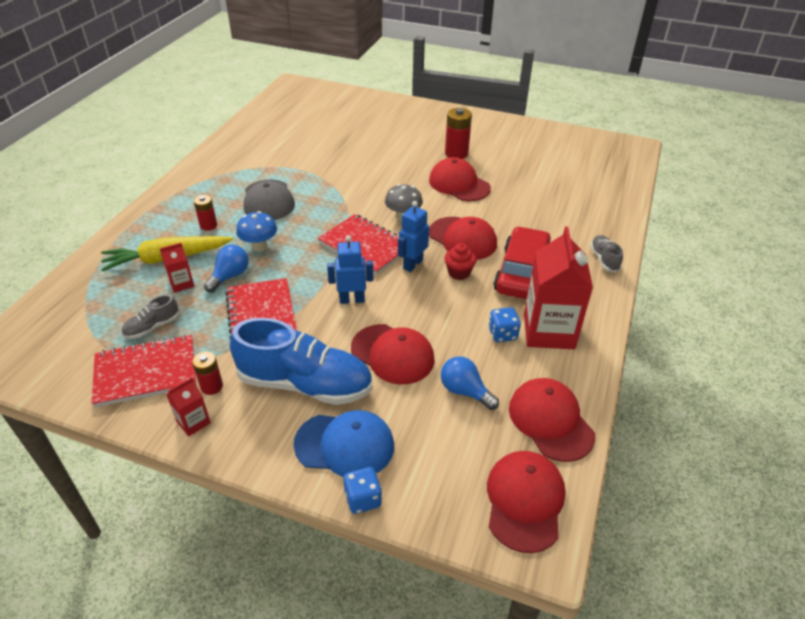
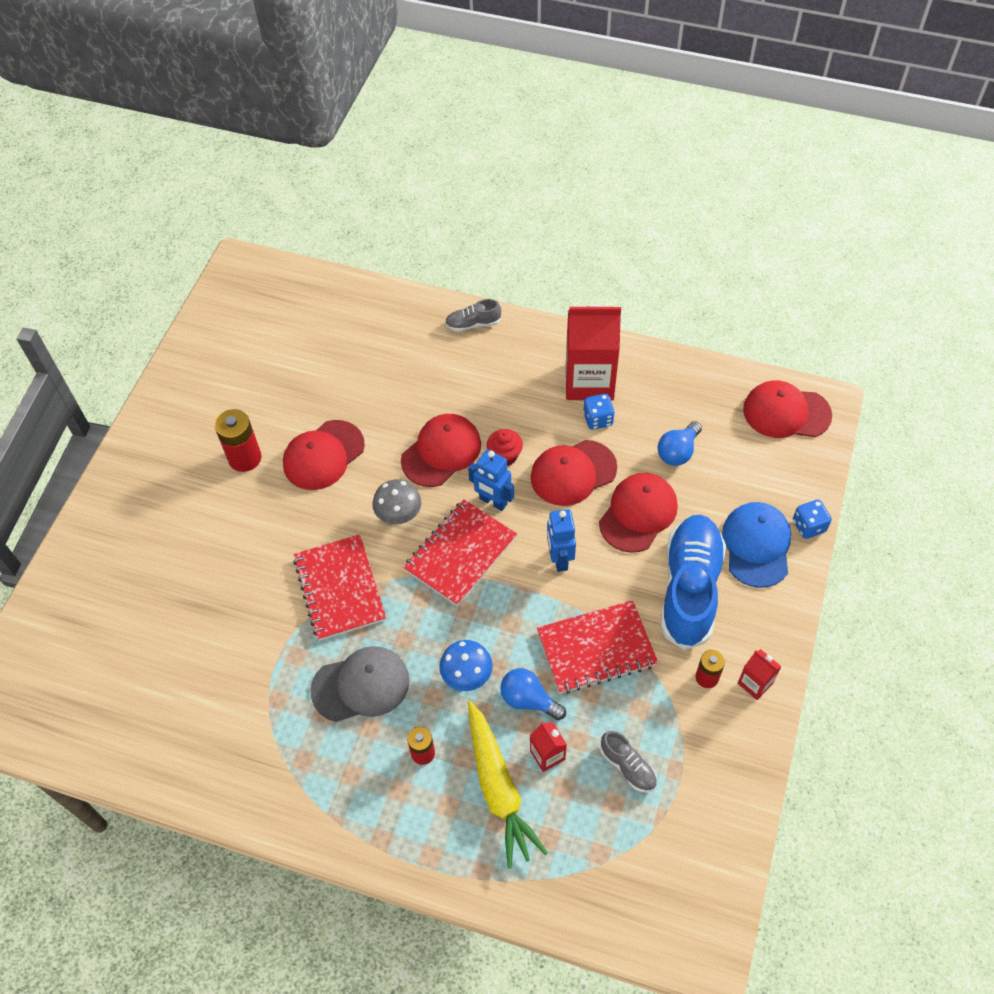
camera: 90 degrees left, 15 degrees up
(146, 372) = (698, 751): red notebook -> red notebook (339, 589)
(522, 273) = (501, 398): red car -> none
(550, 421) = (701, 389): red cap -> red cap (573, 473)

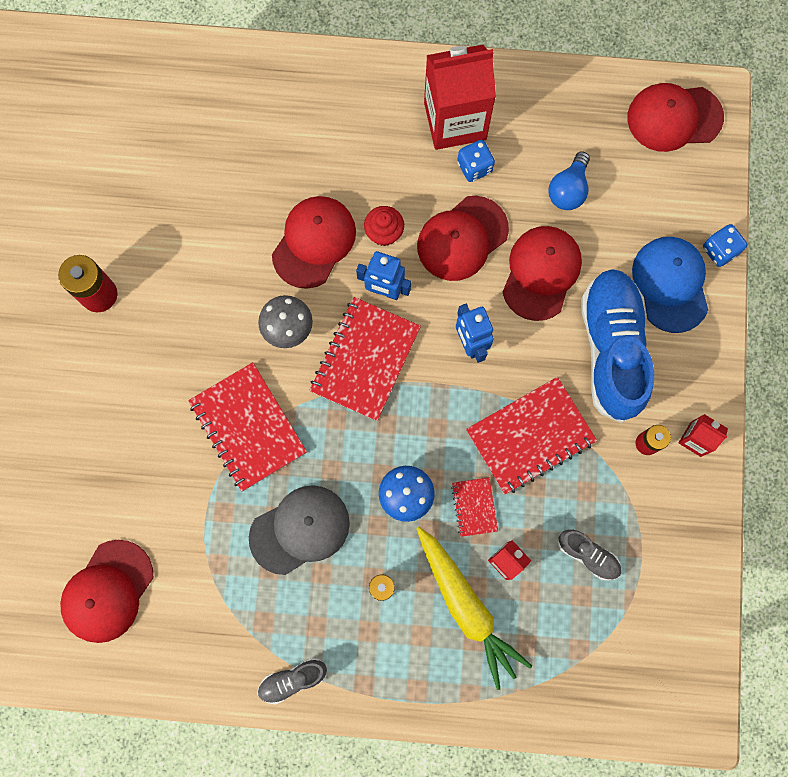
camera: 15 degrees left, 20 degrees up
(323, 455) = (185, 273): red cap -> red cap (108, 591)
(473, 324) = (308, 72): grey shoe -> grey shoe (293, 680)
(528, 700) = (474, 507): blue light bulb -> red notebook

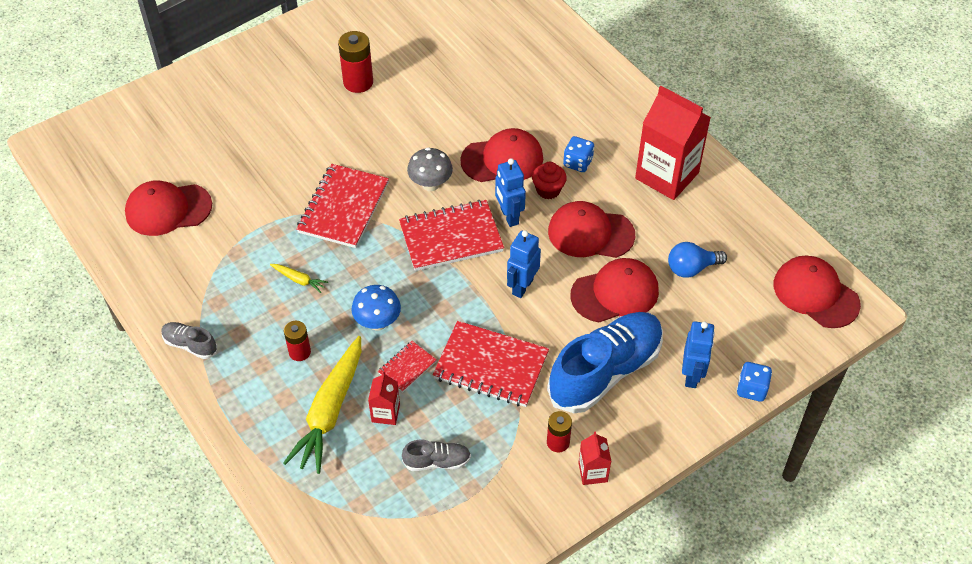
camera: 50 degrees right, 25 degrees down
(300, 529) = (299, 280): grey cap -> yellow carrot
(474, 167) = (647, 207): blue dice -> blue dice (578, 163)
(588, 555) = (437, 461): grey shoe -> grey shoe turned 90 degrees counterclockwise
(670, 284) = (692, 375): blue cap -> blue robot

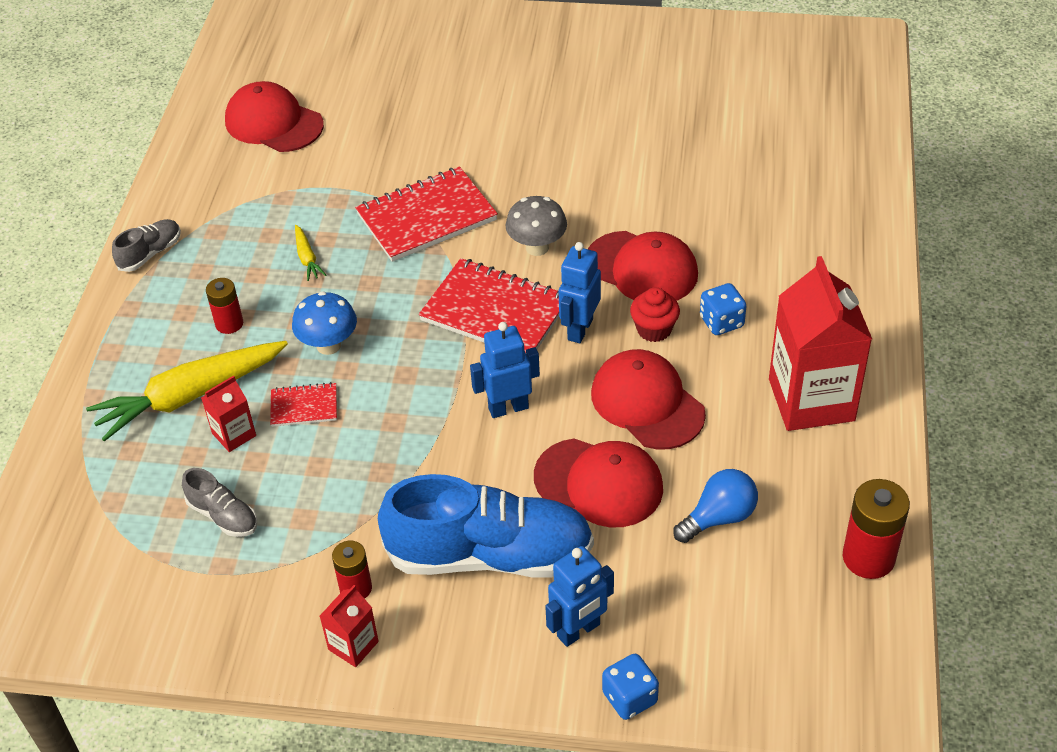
camera: 45 degrees right, 5 degrees down
(190, 345) = (150, 253): grey shoe -> grey shoe turned 60 degrees clockwise
(358, 82) = (583, 107): red battery -> red battery (868, 557)
(491, 366) = (382, 463): red notebook -> none
(691, 268) = (719, 517): blue light bulb -> blue light bulb turned 120 degrees clockwise
(815, 294) = (841, 653): red cap -> none

